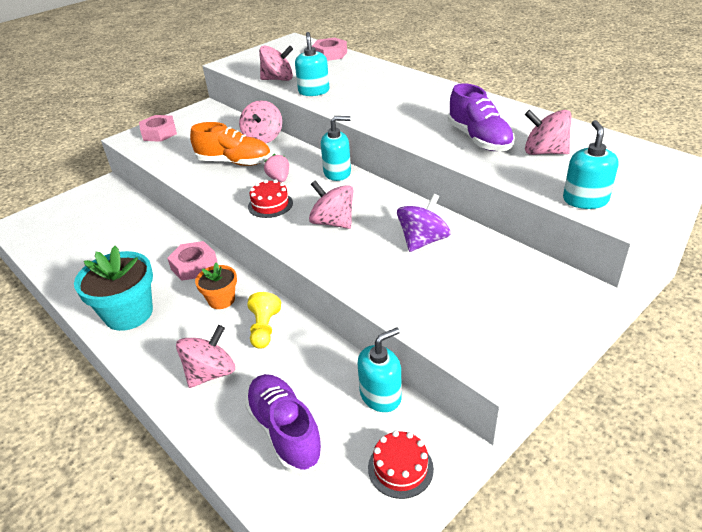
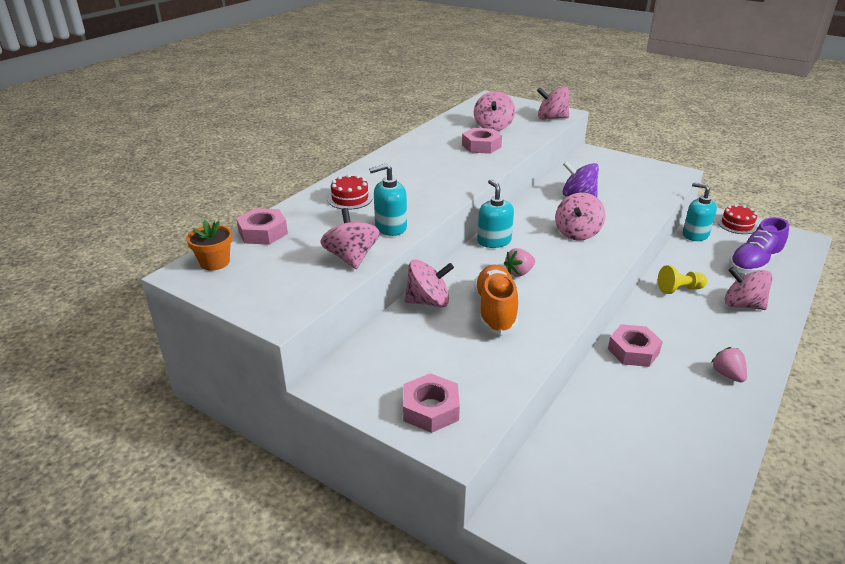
camera: 105 degrees left, 5 degrees down
(129, 313) = (727, 374): turquoise flower pot -> pink strawberry
(221, 300) = (665, 320): orange flower pot -> orange flower pot (214, 262)
(270, 205) = (568, 269): red cake -> red cake (350, 199)
(479, 139) = (481, 146): purple shoe -> pink nut
(585, 200) = (551, 118): turquoise soap dispenser -> pink spinning top

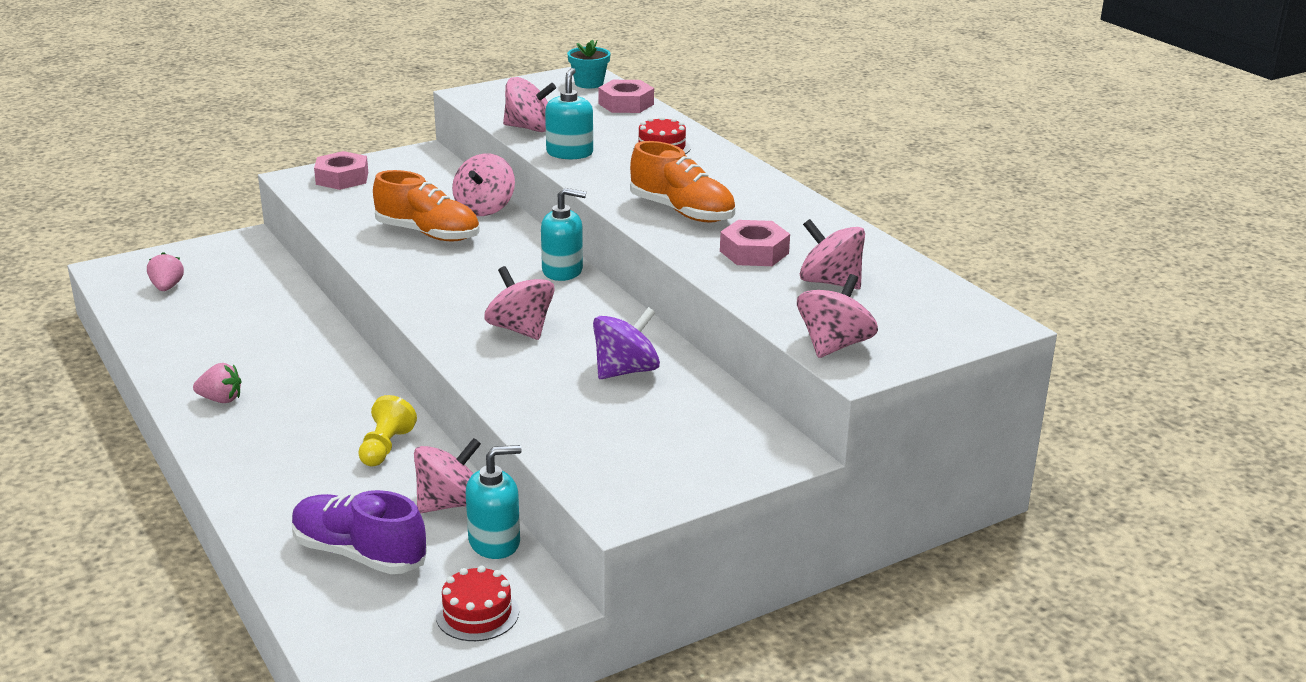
camera: 115 degrees right, 5 degrees down
(214, 262) = (589, 83): orange flower pot -> turquoise flower pot
(451, 171) = (682, 212): none -> orange shoe
(519, 272) = (478, 265): pink strawberry -> pink strawberry (167, 287)
(633, 351) = (327, 360): pink nut -> none
(742, 305) = (296, 480): pink spinning top -> pink spinning top (450, 503)
(754, 264) = (359, 554): purple shoe -> purple shoe turned 45 degrees counterclockwise

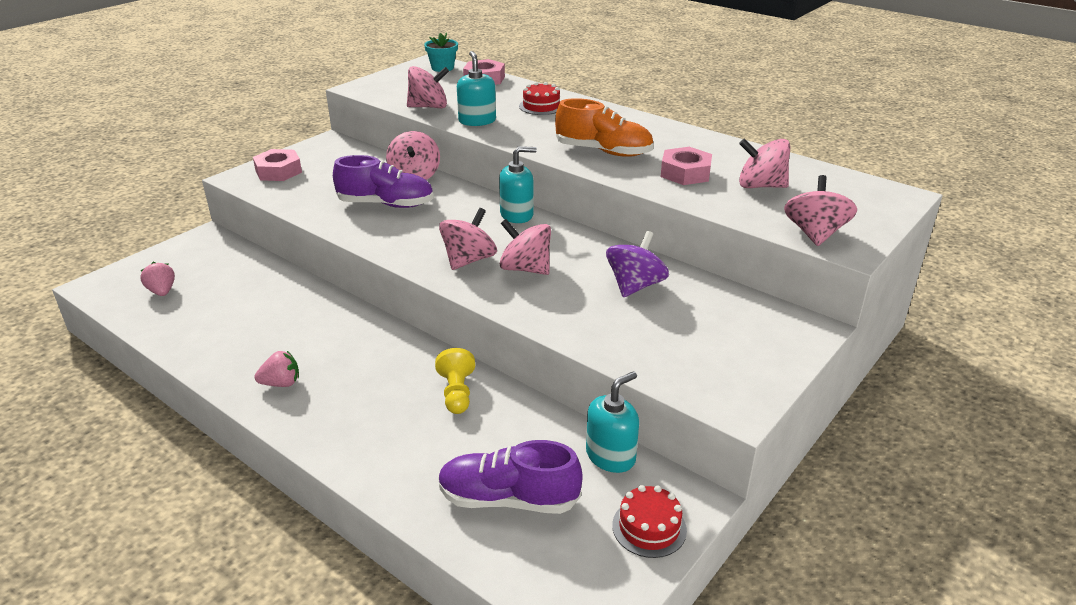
camera: 20 degrees left, 5 degrees up
(428, 234) = (386, 204): orange shoe -> purple shoe
(450, 503) = (548, 430): pink spinning top -> pink spinning top (469, 260)

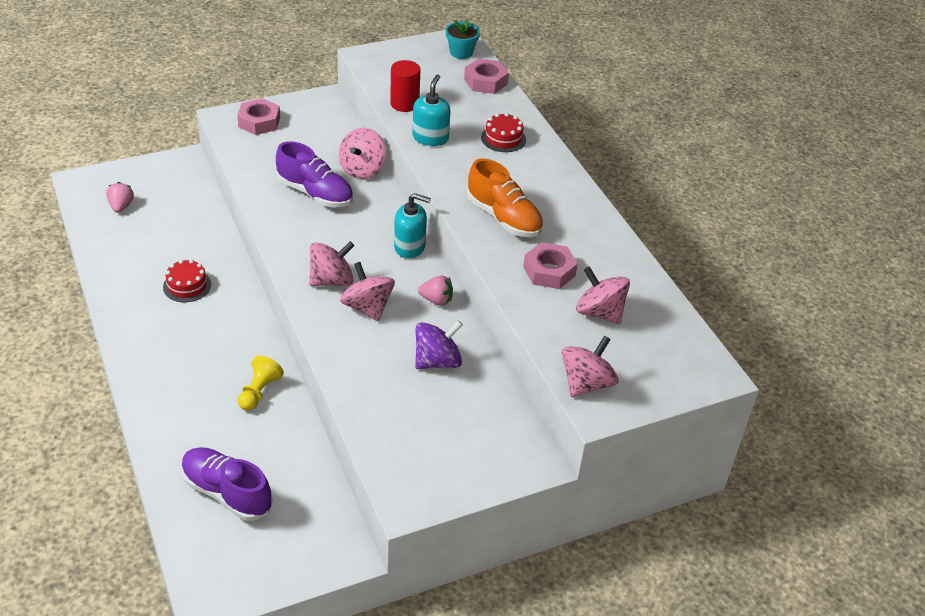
camera: 25 degrees right, 10 degrees up
(281, 383) = (148, 329): pink strawberry -> pink strawberry (436, 300)
(428, 107) = (404, 104): pink spinning top -> red cylinder
(610, 456) = (323, 494): turquoise soap dispenser -> none
(649, 527) = (300, 559): red cake -> red cake (187, 286)

